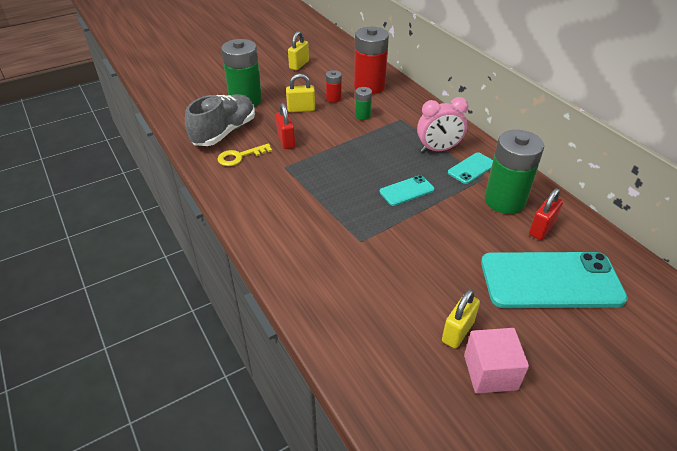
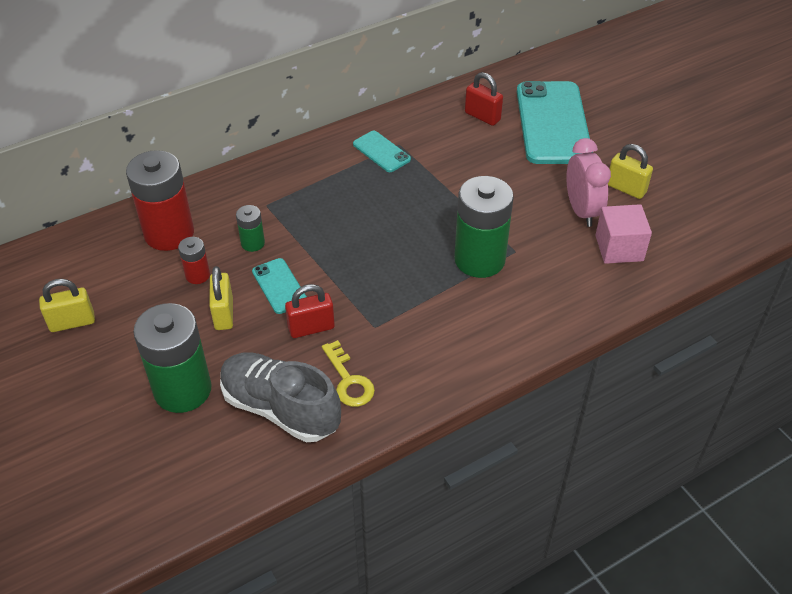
camera: 90 degrees left, 5 degrees up
(299, 65) = (72, 322): yellow padlock -> yellow padlock turned 45 degrees counterclockwise
(406, 191) = (425, 208): turquoise phone -> turquoise phone (279, 286)
(438, 149) = (341, 175): pink clock -> pink clock (581, 211)
(490, 372) = (664, 174): pink cube -> pink cube (619, 248)
(504, 201) = (439, 135): green battery -> green battery (479, 259)

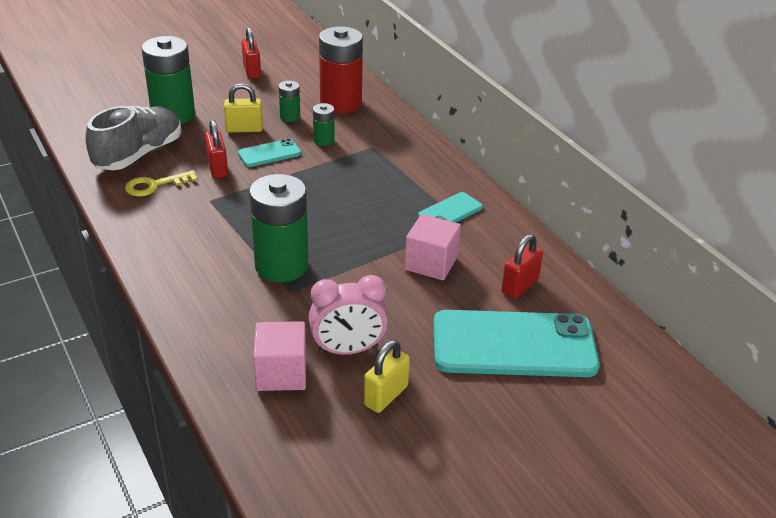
camera: 90 degrees right, 10 degrees down
(72, 322) = (252, 71): yellow padlock -> red padlock
(197, 275) = (290, 117): red battery -> green battery
(460, 164) = (431, 263): none -> pink cube

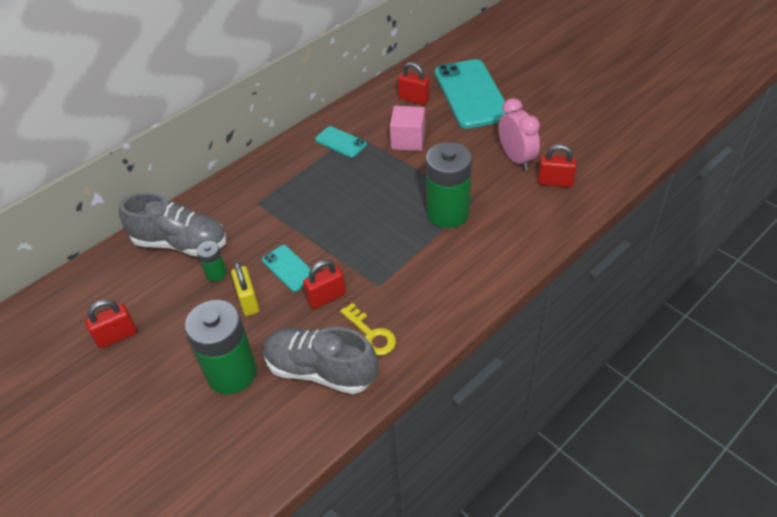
camera: 100 degrees left, 10 degrees up
(281, 373) = (555, 182): pink cube -> red padlock
(324, 140) = (255, 237): green battery -> none
(340, 103) = (181, 243): red battery -> grey shoe
(386, 395) = (545, 134): yellow padlock -> none

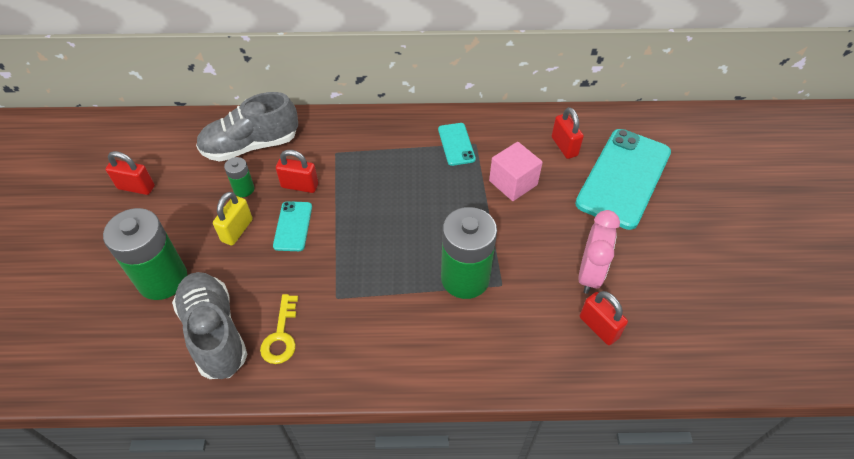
camera: 40 degrees right, 5 degrees up
(181, 243) = (251, 146): grey shoe -> grey shoe turned 105 degrees clockwise
(326, 297) = (288, 274): red padlock -> red padlock (299, 186)

